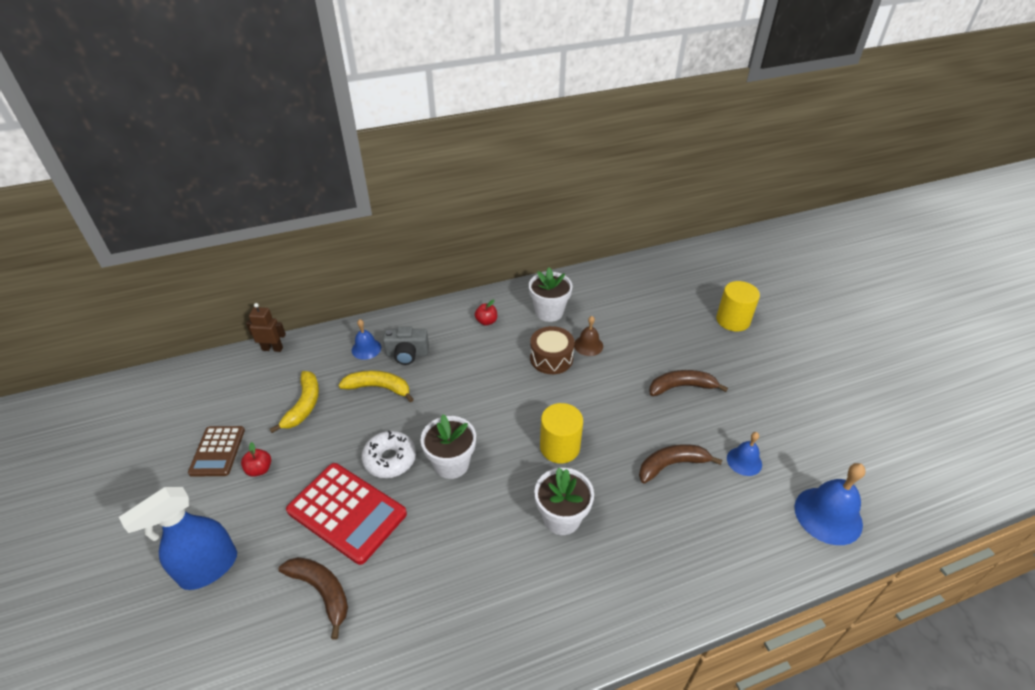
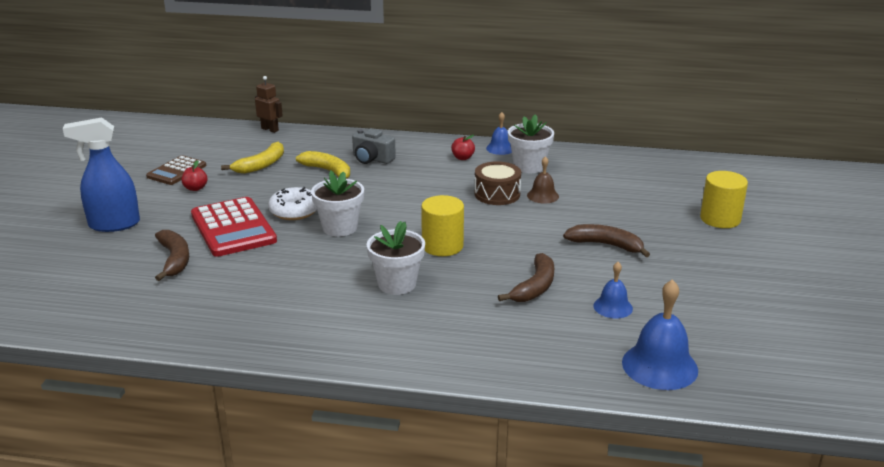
camera: 30 degrees right, 15 degrees down
(366, 349) = (342, 148): blue bell -> blue bell (500, 148)
(671, 465) = (535, 287): brown banana -> brown banana turned 105 degrees clockwise

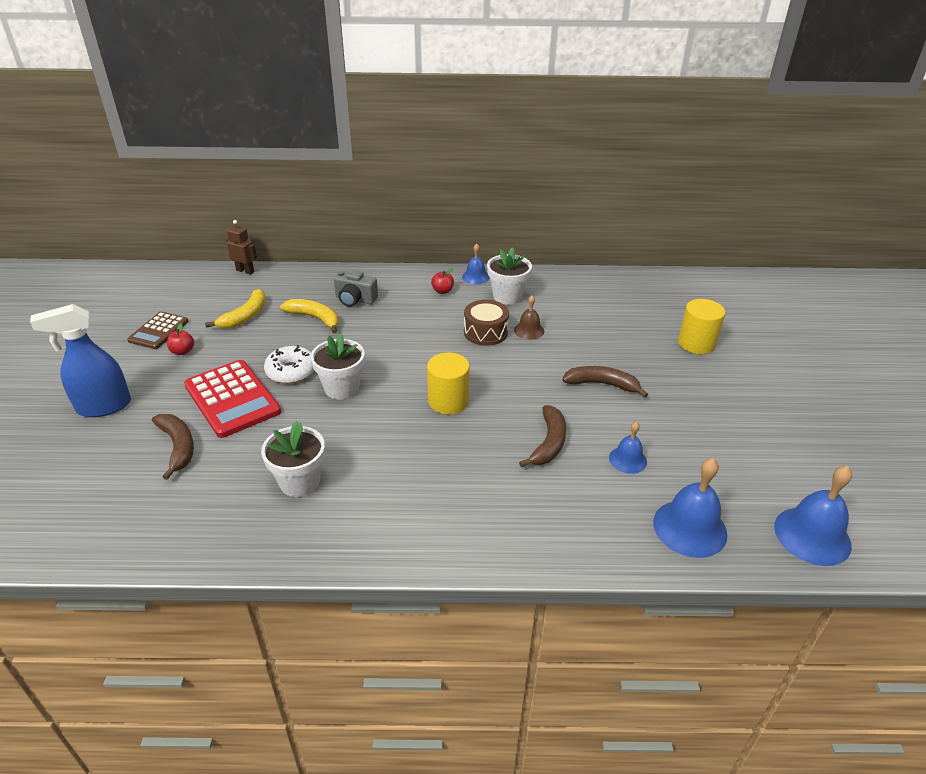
camera: 10 degrees left, 10 degrees up
(397, 284) = (414, 454): white flower pot -> white flower pot (299, 482)
(789, 384) = (812, 535): none -> blue bell

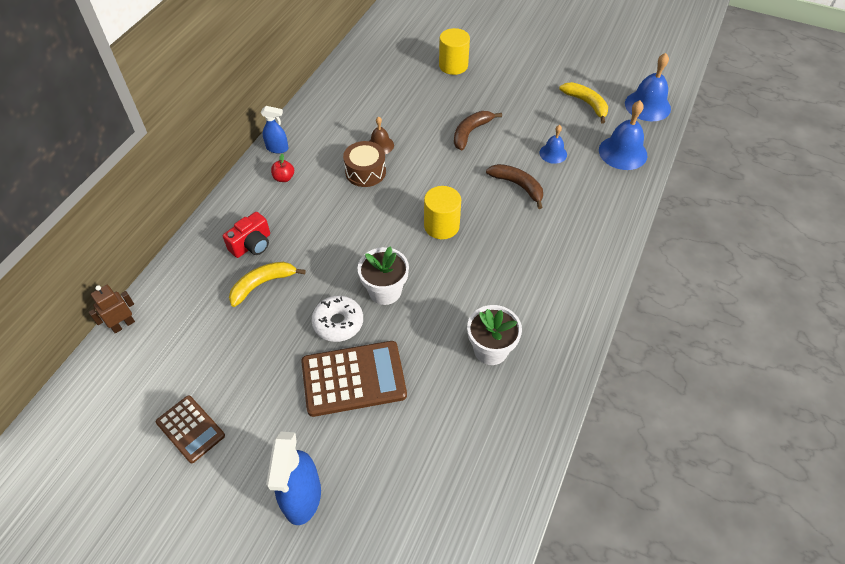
camera: 65 degrees left, 15 degrees up
(178, 446) = (401, 435): brown banana -> none
(182, 351) = (246, 410): red apple -> none
(232, 399) = (353, 378): red calculator -> brown calculator
(245, 316) = (217, 342): yellow banana -> yellow banana (586, 104)
(355, 299) = (252, 245): grey camera -> red camera
(475, 277) = (277, 148): blue bell -> blue spray bottle
(507, 296) = (323, 139): white flower pot -> none

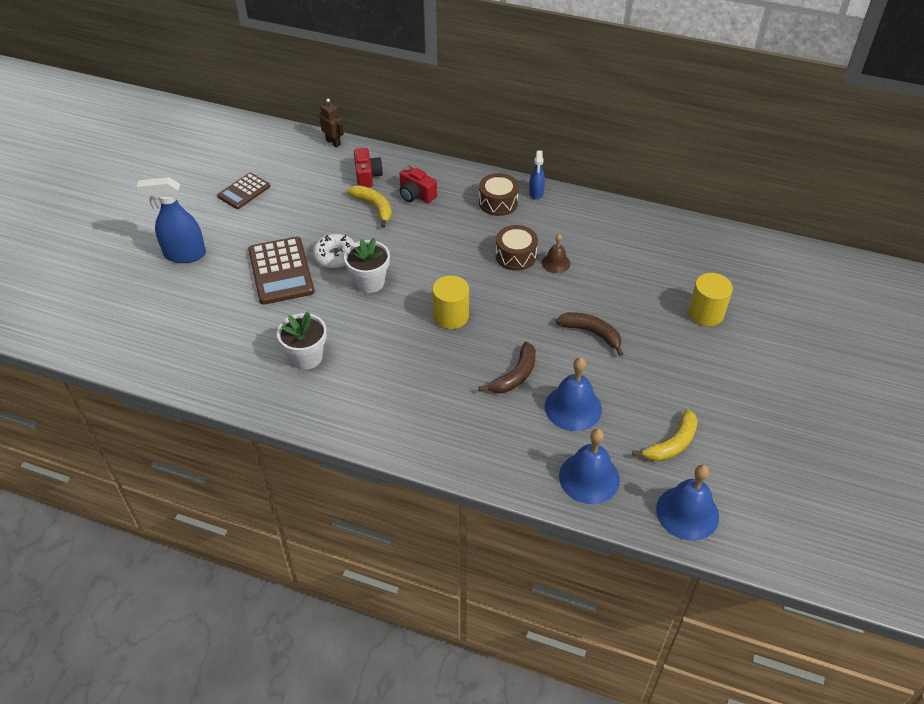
camera: 85 degrees right, 5 degrees down
(203, 289) = (367, 176): none -> red camera
(284, 178) = (498, 202): red apple -> brown drum
(553, 153) = (573, 407): blue bell -> blue bell, size x1.75

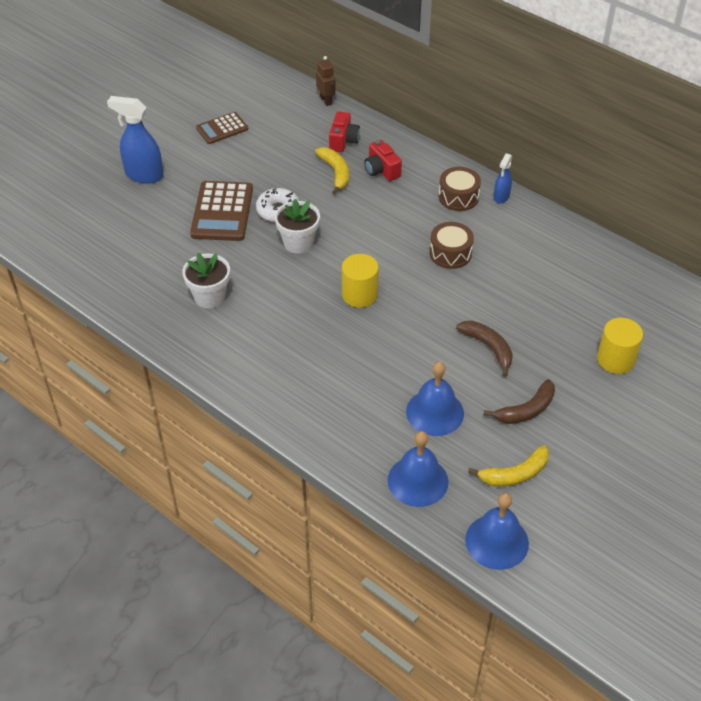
camera: 20 degrees right, 0 degrees up
(515, 375) = (394, 367): brown banana -> brown banana (526, 410)
(556, 263) = (487, 270): brown bell -> none

